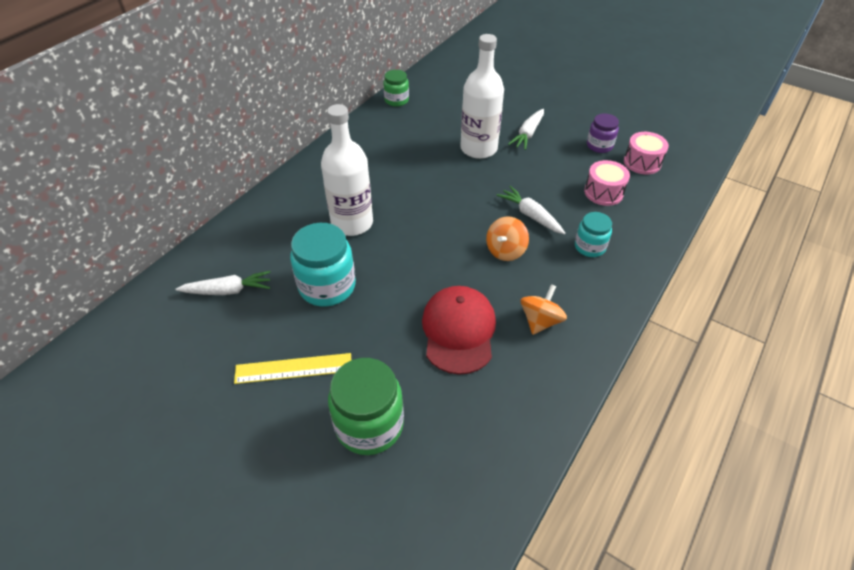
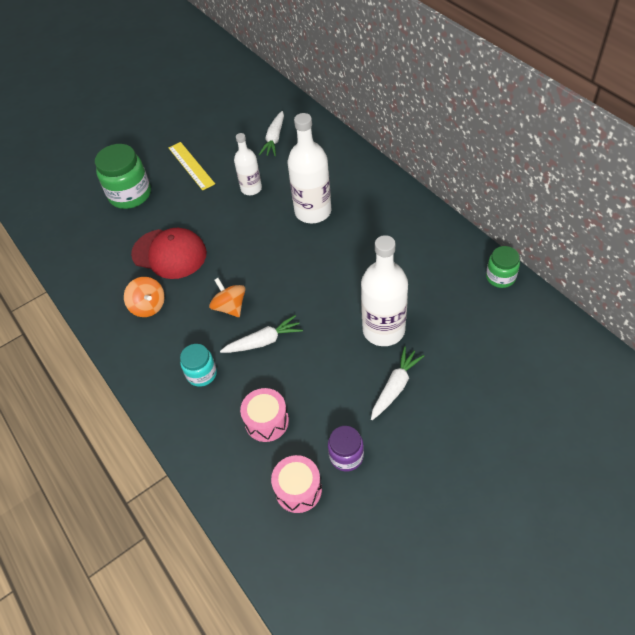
camera: 115 degrees right, 5 degrees up
(293, 368) = (191, 165): yellow ruler -> yellow ruler turned 45 degrees counterclockwise
(327, 286) = (251, 188): turquoise jar -> white bottle
(528, 134) = (395, 387): white carrot -> white carrot turned 75 degrees clockwise

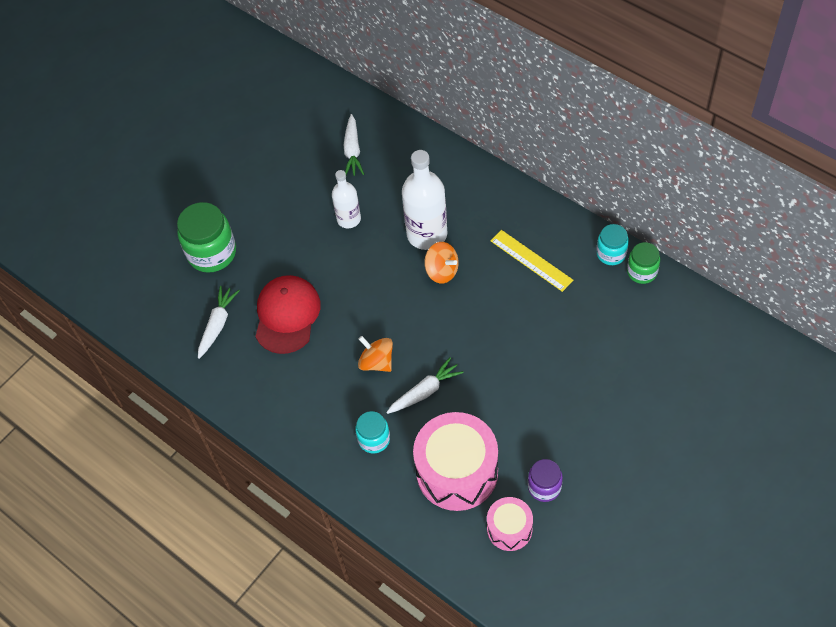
camera: 15 degrees left, 5 degrees up
(148, 306) = (288, 379): orange spinning top -> orange spinning top (442, 271)
(169, 254) = (287, 315): red cap -> red cap turned 90 degrees counterclockwise
(191, 165) = (268, 203): yellow ruler -> yellow ruler (531, 260)
(267, 421) = (457, 472): pink drum -> pink drum, size x1.85
(383, 330) = (542, 353): white bottle -> none
(395, 387) = (570, 409): white carrot -> white carrot (217, 325)
(475, 256) = (611, 253): none -> turquoise jar

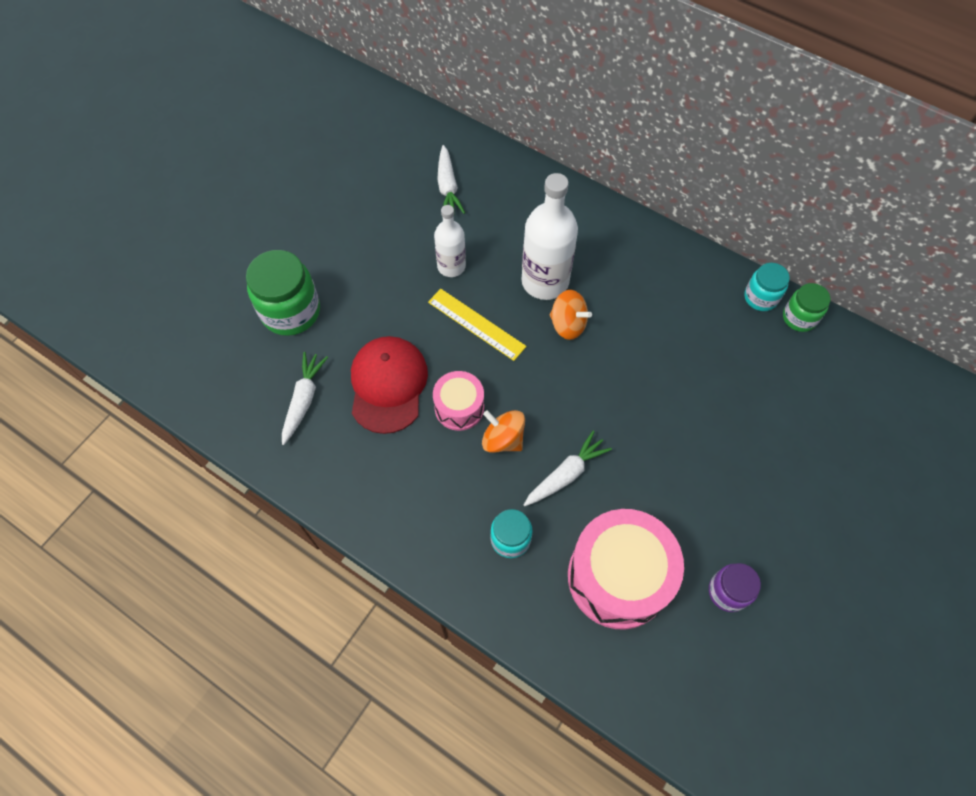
camera: 10 degrees left, 5 degrees up
(509, 529) = (693, 650): pink drum -> pink drum (459, 407)
(531, 260) = (670, 308): yellow ruler -> yellow ruler (476, 324)

